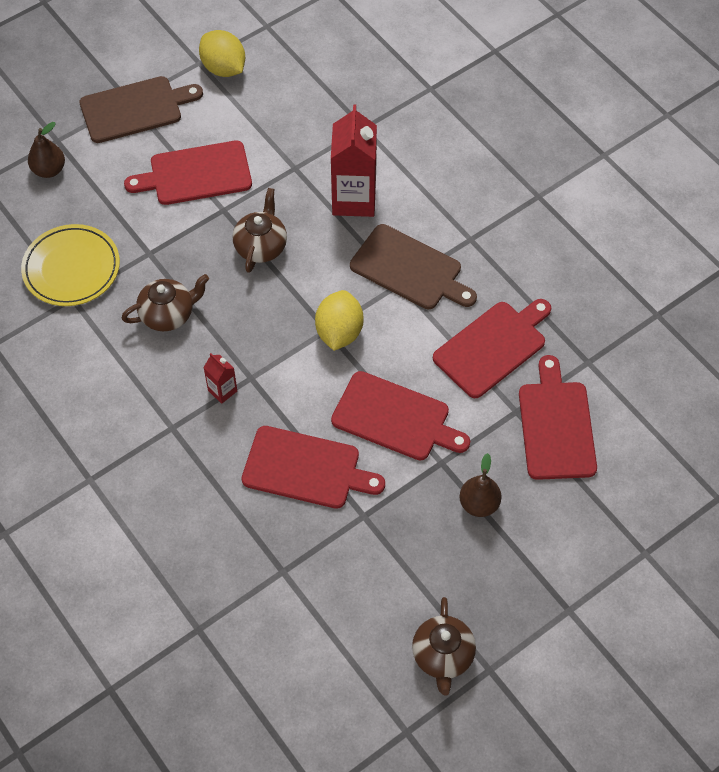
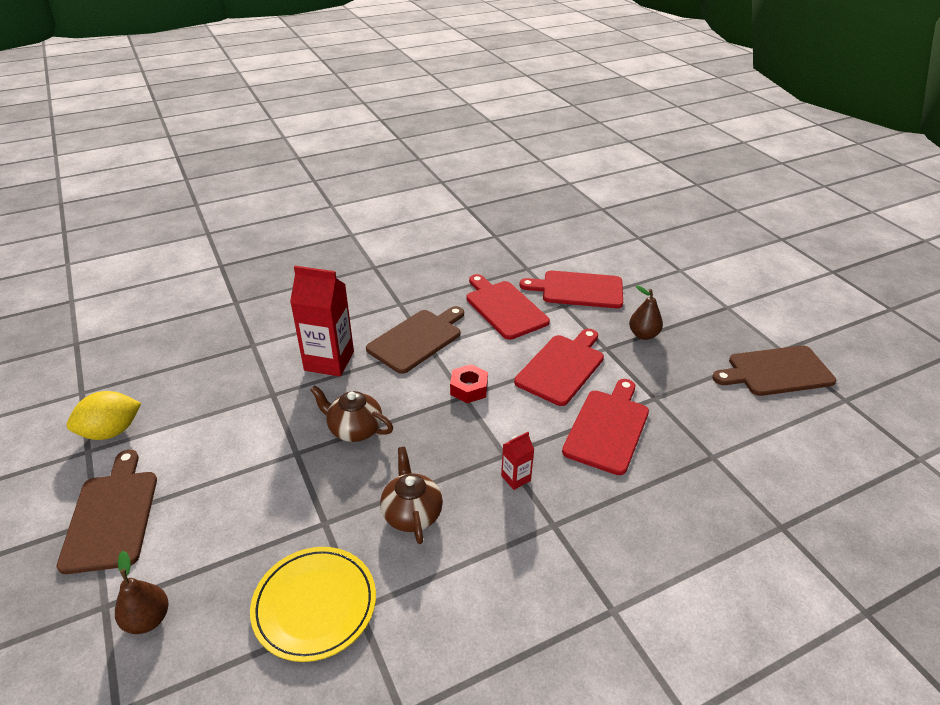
camera: 80 degrees left, 20 degrees down
(196, 174) = (238, 470): red cutting board -> none
(339, 332) = (469, 389): yellow lemon -> red nut
(443, 656) = (776, 371): brown teapot -> brown cutting board

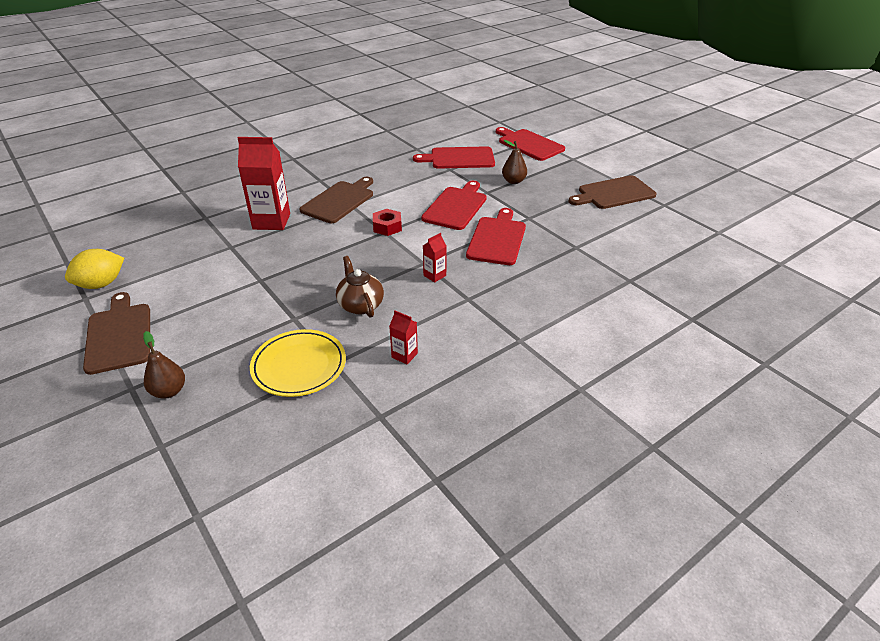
camera: 10 degrees left, 0 degrees up
(354, 429) = (303, 261): brown teapot -> none
(453, 610) = (404, 355): none -> red carton
(504, 308) = (404, 175): red cutting board -> red cutting board (529, 144)

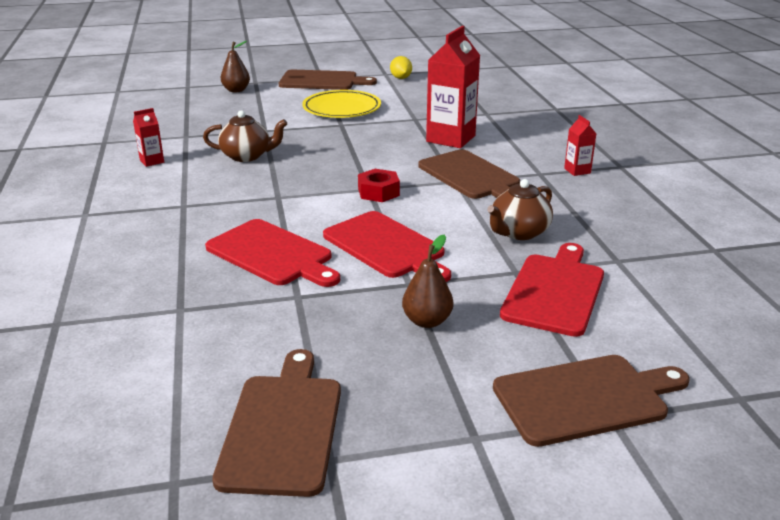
camera: 115 degrees right, 10 degrees down
(101, 284) = (401, 78): yellow lemon -> yellow lemon, size x0.65
(299, 366) = (201, 125): yellow plate -> yellow plate (342, 108)
(407, 174) = (518, 232): none -> brown teapot
(434, 275) = (247, 198): red carton -> red carton (577, 171)
(529, 144) = (585, 398): red cutting board -> brown cutting board

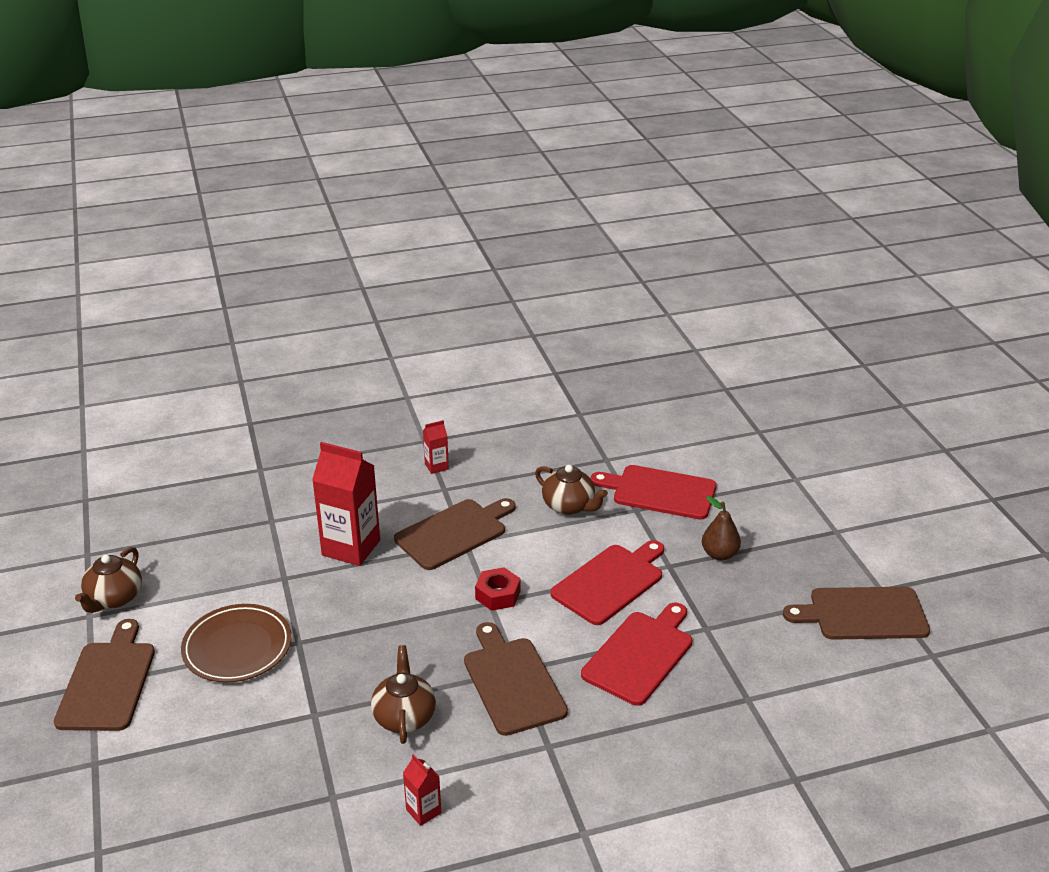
camera: 95 degrees left, 5 degrees up
(236, 90) = (133, 779): brown pear -> none
(342, 108) = (237, 647): yellow plate -> brown plate
(401, 78) = (114, 598): yellow lemon -> brown teapot
(585, 398) = (781, 487): brown cutting board -> brown cutting board (512, 682)

